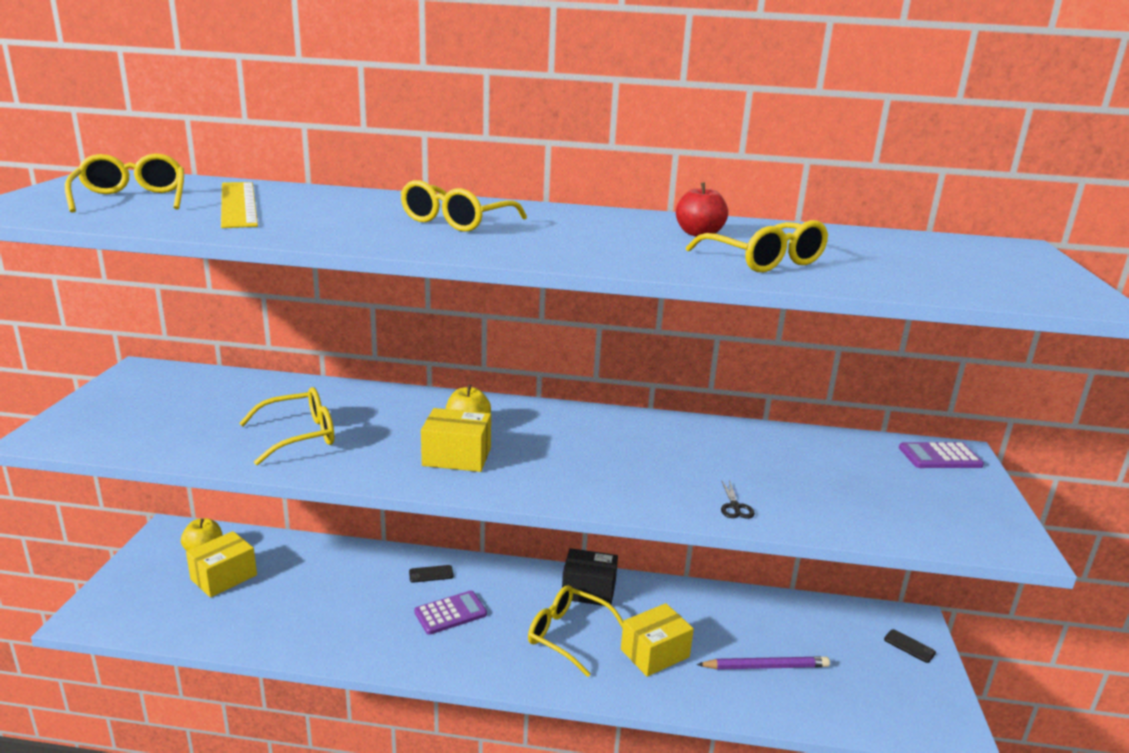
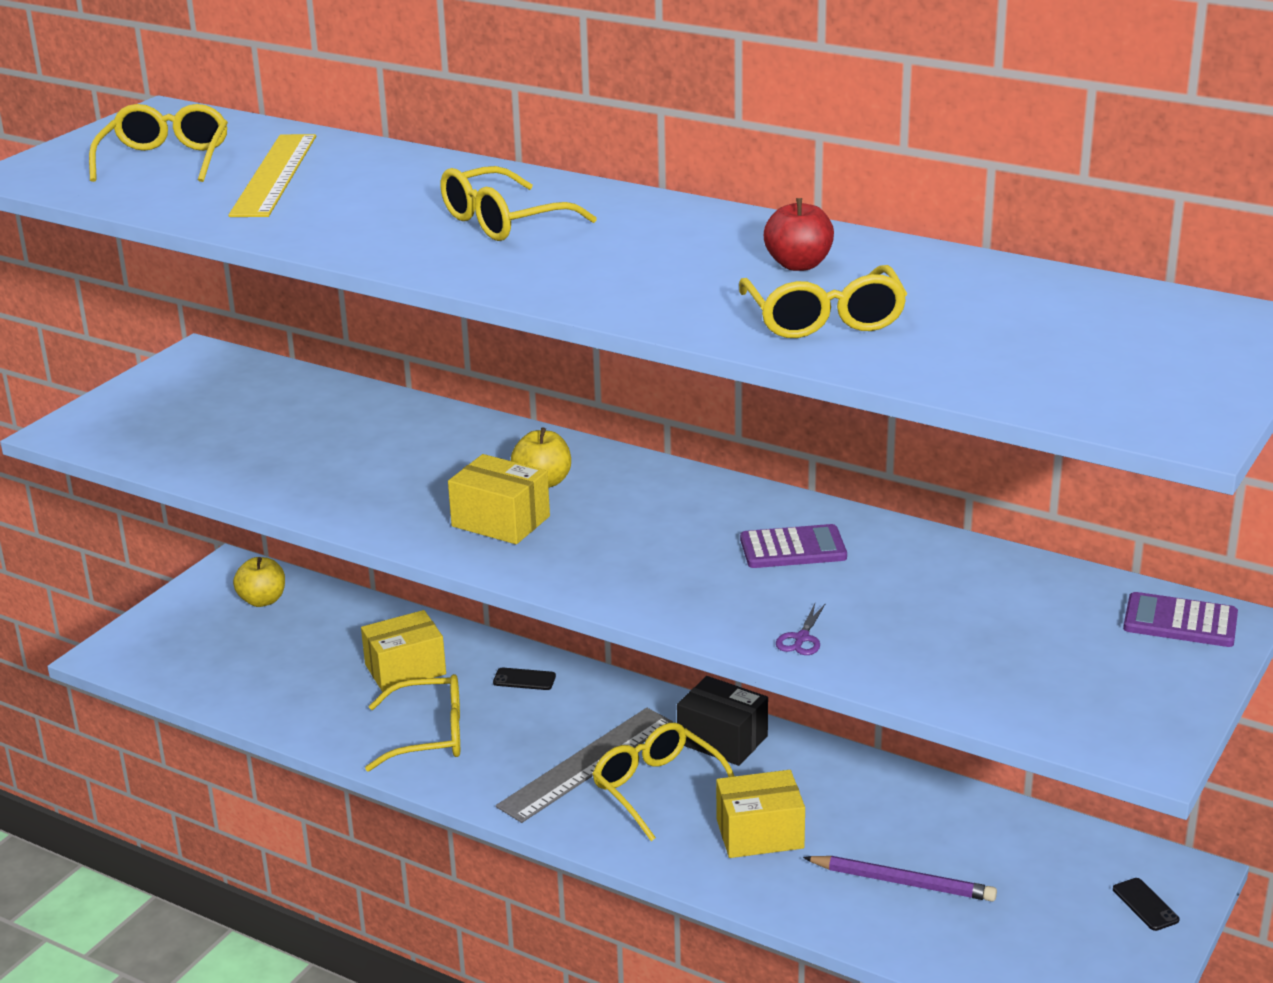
camera: 25 degrees right, 5 degrees up
(224, 577) = (272, 637): yellow box -> yellow box (405, 669)
(299, 436) = (333, 468): yellow glasses -> yellow glasses (429, 735)
(450, 613) = (522, 732): purple calculator -> purple calculator (793, 548)
(508, 627) = (586, 764): none -> grey ruler
(735, 507) = (801, 638): black scissors -> purple scissors

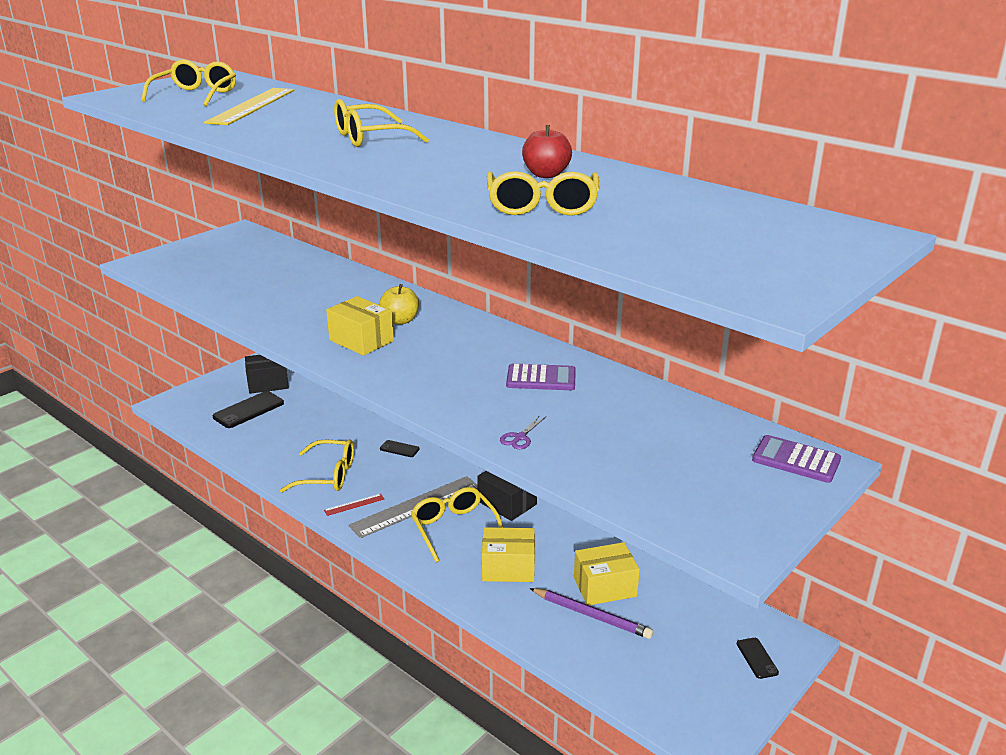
camera: 10 degrees right, 0 degrees up
(251, 648) = (248, 410): none -> black phone
(262, 600) = (268, 383): yellow apple -> black box
(405, 669) = (331, 433): yellow box -> yellow box (605, 587)
(490, 774) = (354, 504): none -> red ruler

